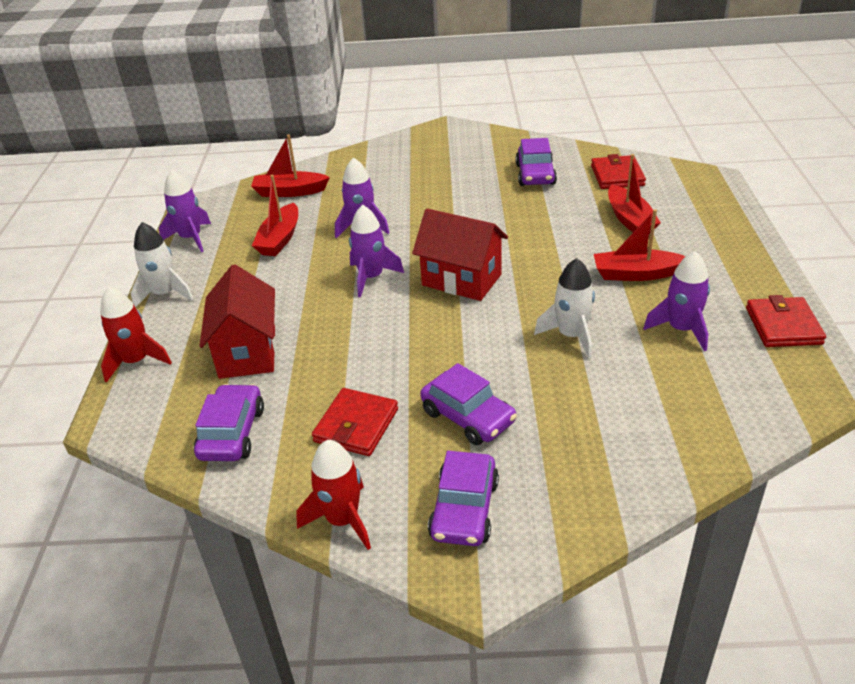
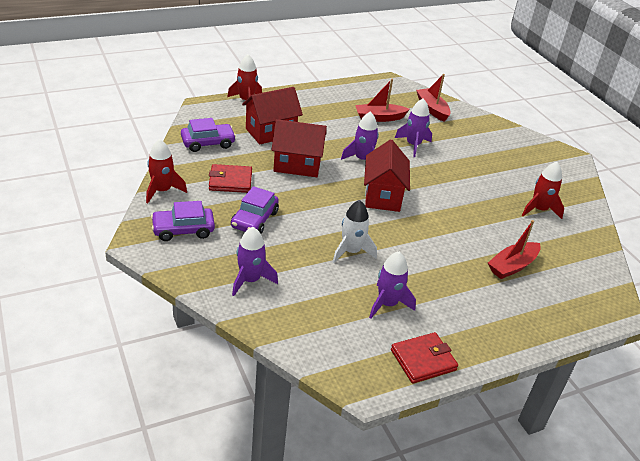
camera: 60 degrees right, 0 degrees up
(165, 294) = (304, 94): white rocket -> none
(191, 238) = (359, 88): purple rocket -> purple rocket (250, 280)
(351, 342) = (297, 165): none -> red house
(535, 174) = (539, 210): purple car -> red rocket
(617, 175) = (573, 253): red wallet -> none
(636, 274) = (441, 276): red boat -> none

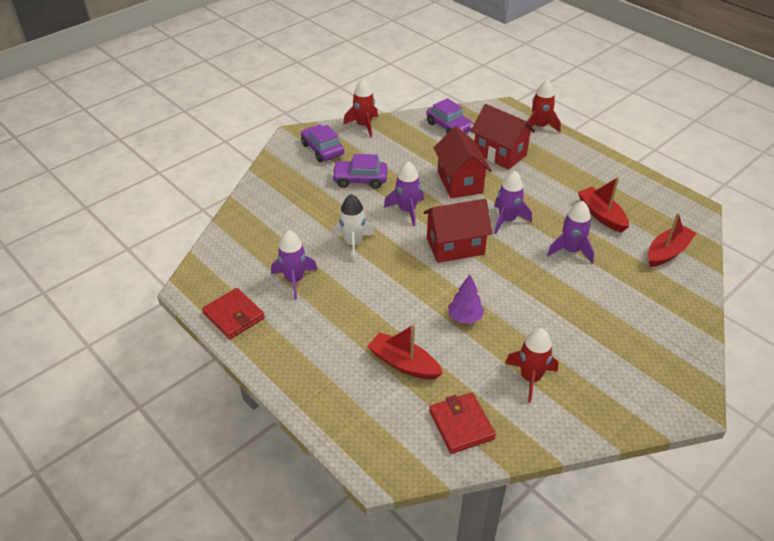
camera: 75 degrees right, 5 degrees up
(230, 181) = (404, 153): red wallet -> red wallet (461, 425)
(250, 280) = (282, 197): purple rocket -> purple rocket (407, 210)
(470, 219) = (465, 318): none -> purple tree

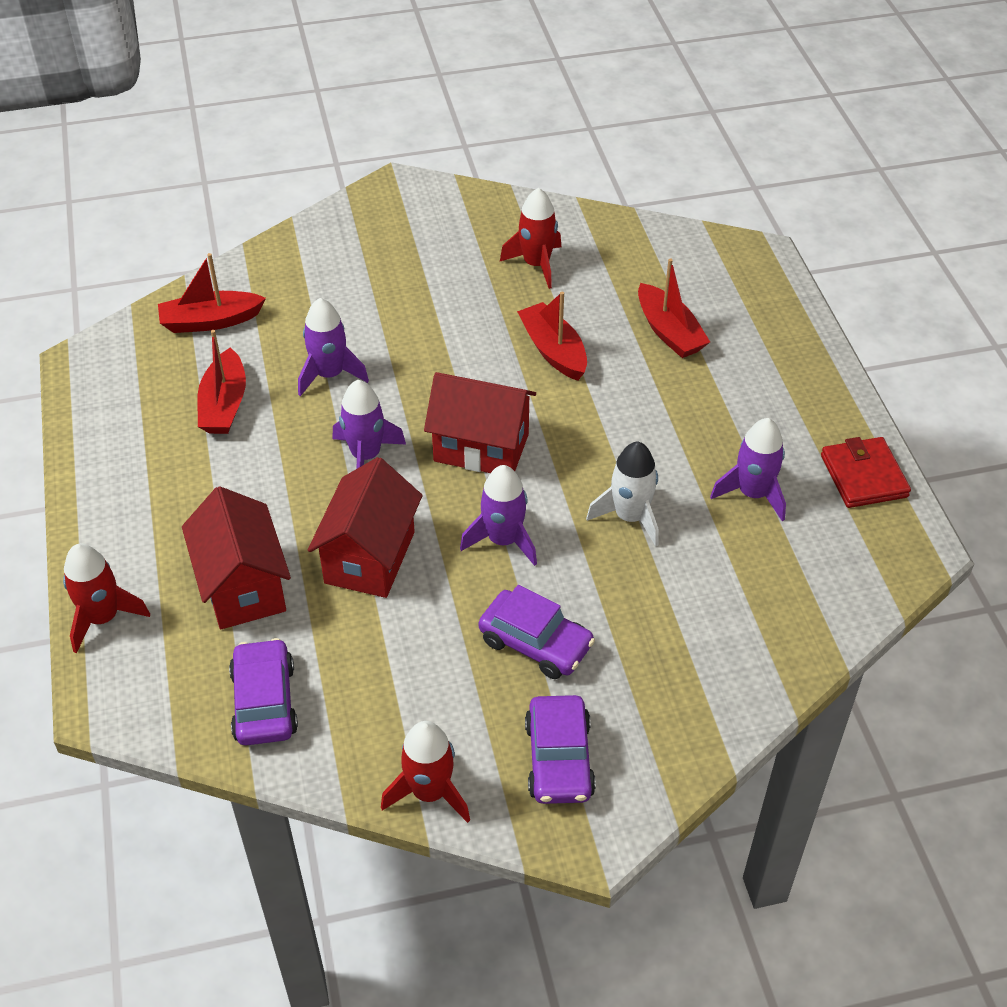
camera: 150 degrees left, 5 degrees up
(461, 425) = (649, 255): red wallet -> none
(465, 318) = (553, 351): purple tree -> red boat

